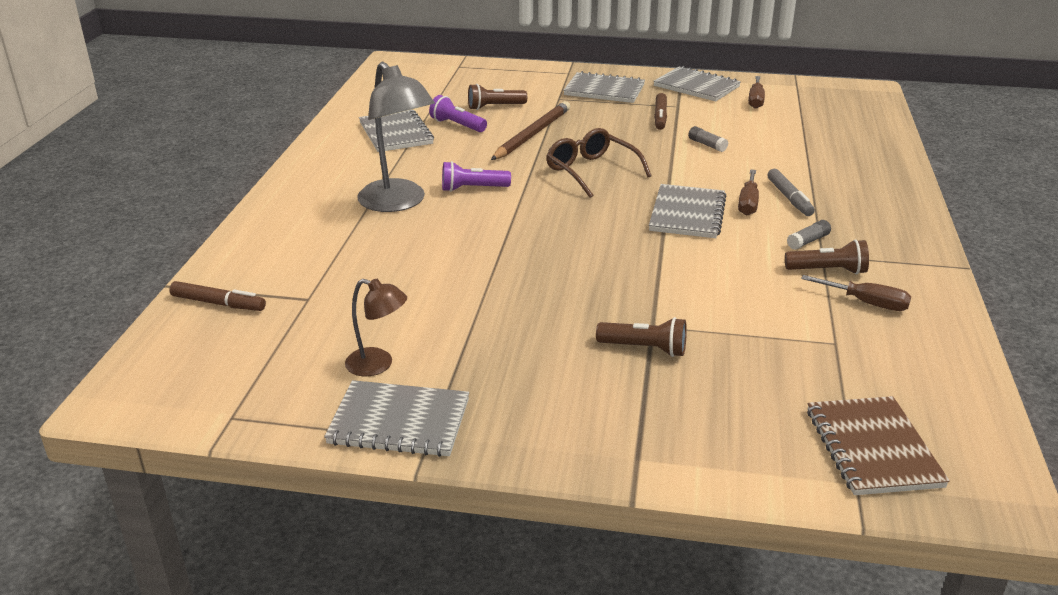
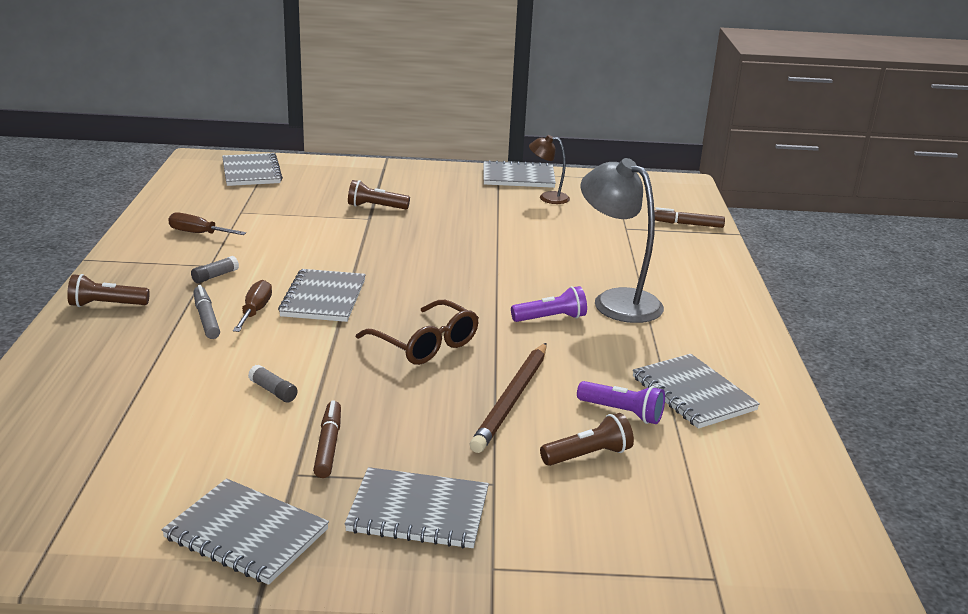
camera: 170 degrees right, 5 degrees down
(755, 100) = (154, 496): brown screwdriver -> none
(828, 271) = (213, 254): brown flashlight -> brown flashlight (106, 305)
(873, 448) = (251, 172): brown notebook -> grey notebook

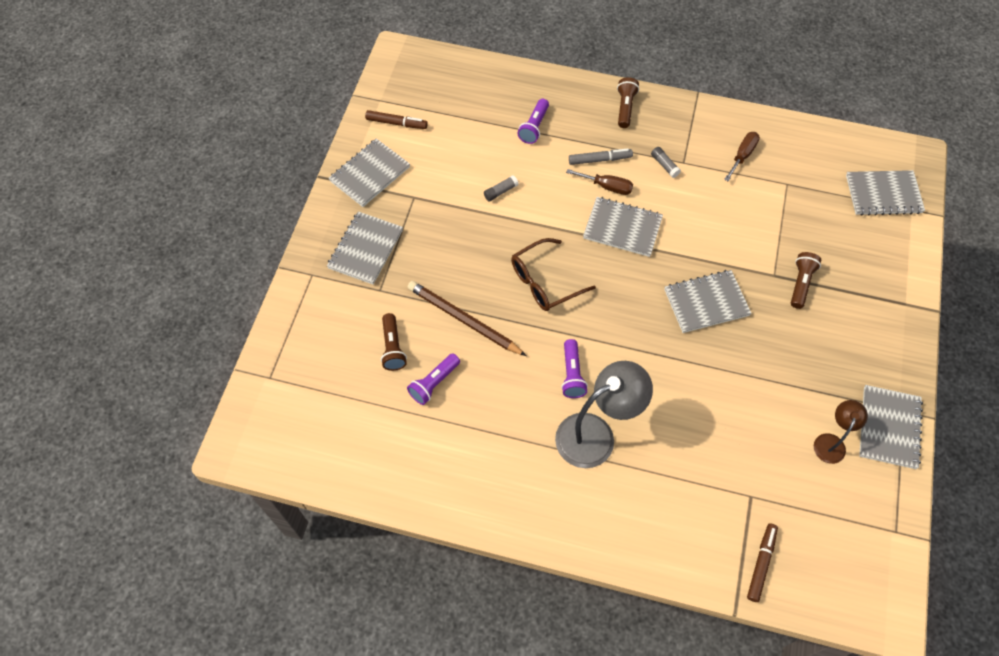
camera: 105 degrees right, 35 degrees up
(138, 373) = (534, 127): none -> purple flashlight
(328, 446) = (436, 214): brown marker -> brown marker (396, 123)
(693, 393) = (447, 439): grey notebook -> grey notebook (706, 303)

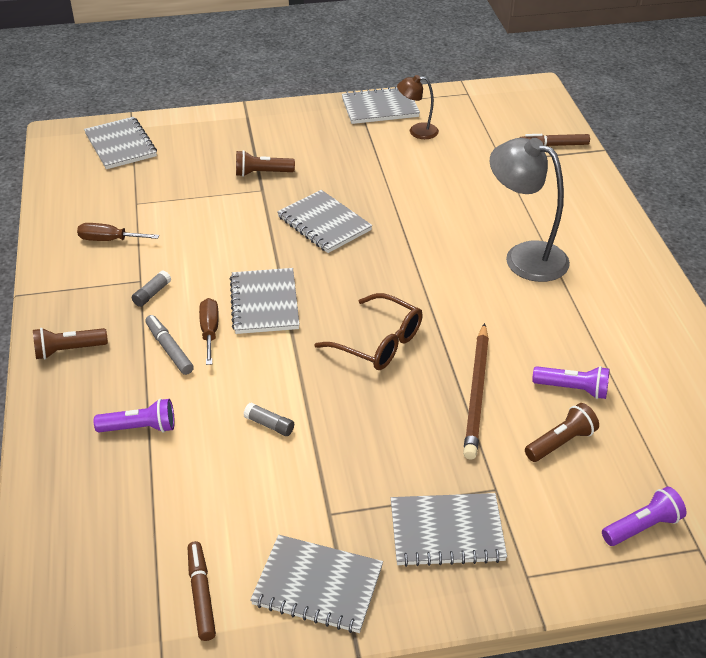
camera: 115 degrees left, 20 degrees down
(572, 374) = (475, 289): purple flashlight -> purple flashlight (642, 527)

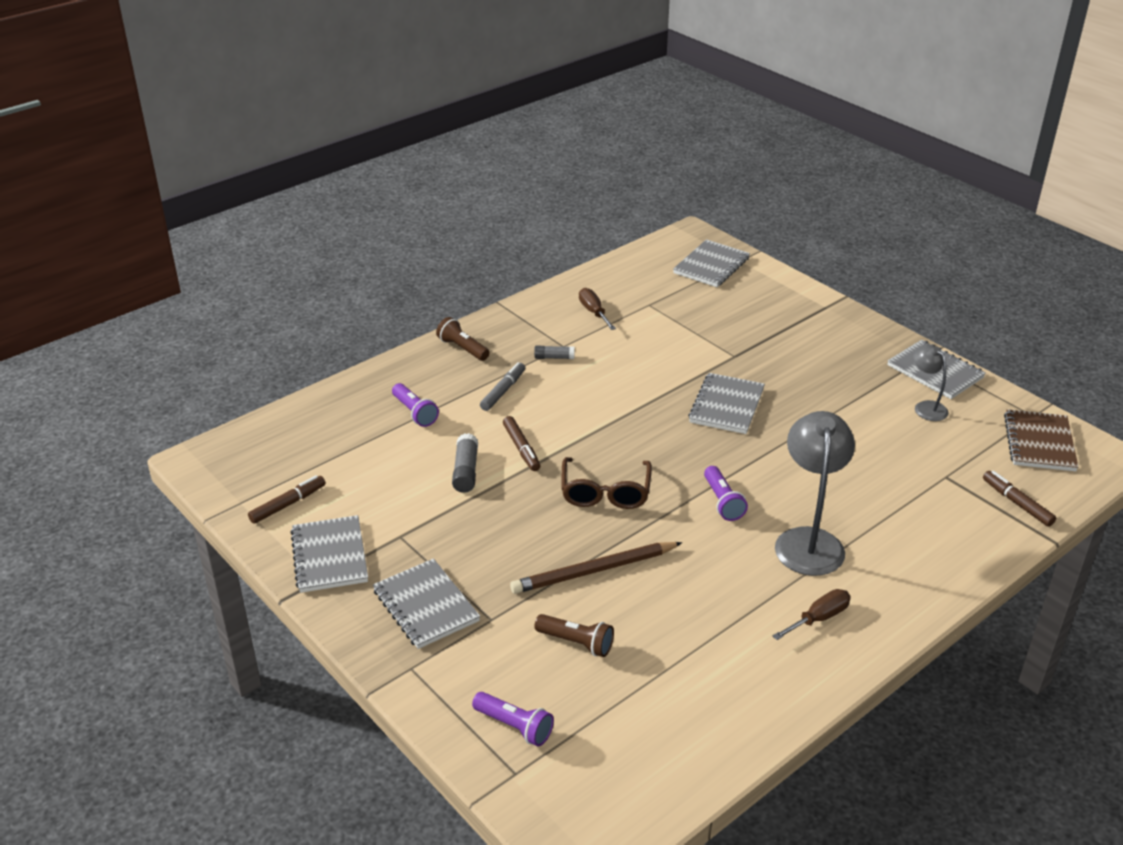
camera: 60 degrees right, 5 degrees down
(210, 331) = (539, 401): brown screwdriver -> brown screwdriver (819, 618)
(262, 173) = (757, 347): brown flashlight -> none
(265, 303) = (596, 415): grey notebook -> none
(269, 371) = (521, 448): none -> brown marker
(269, 425) = (465, 471): grey glue stick -> grey glue stick, size x1.52
(417, 131) = (926, 407): brown lamp -> grey lamp
(498, 105) = (1039, 443): none -> brown notebook
(572, 389) = (651, 630): purple flashlight -> purple flashlight (722, 502)

